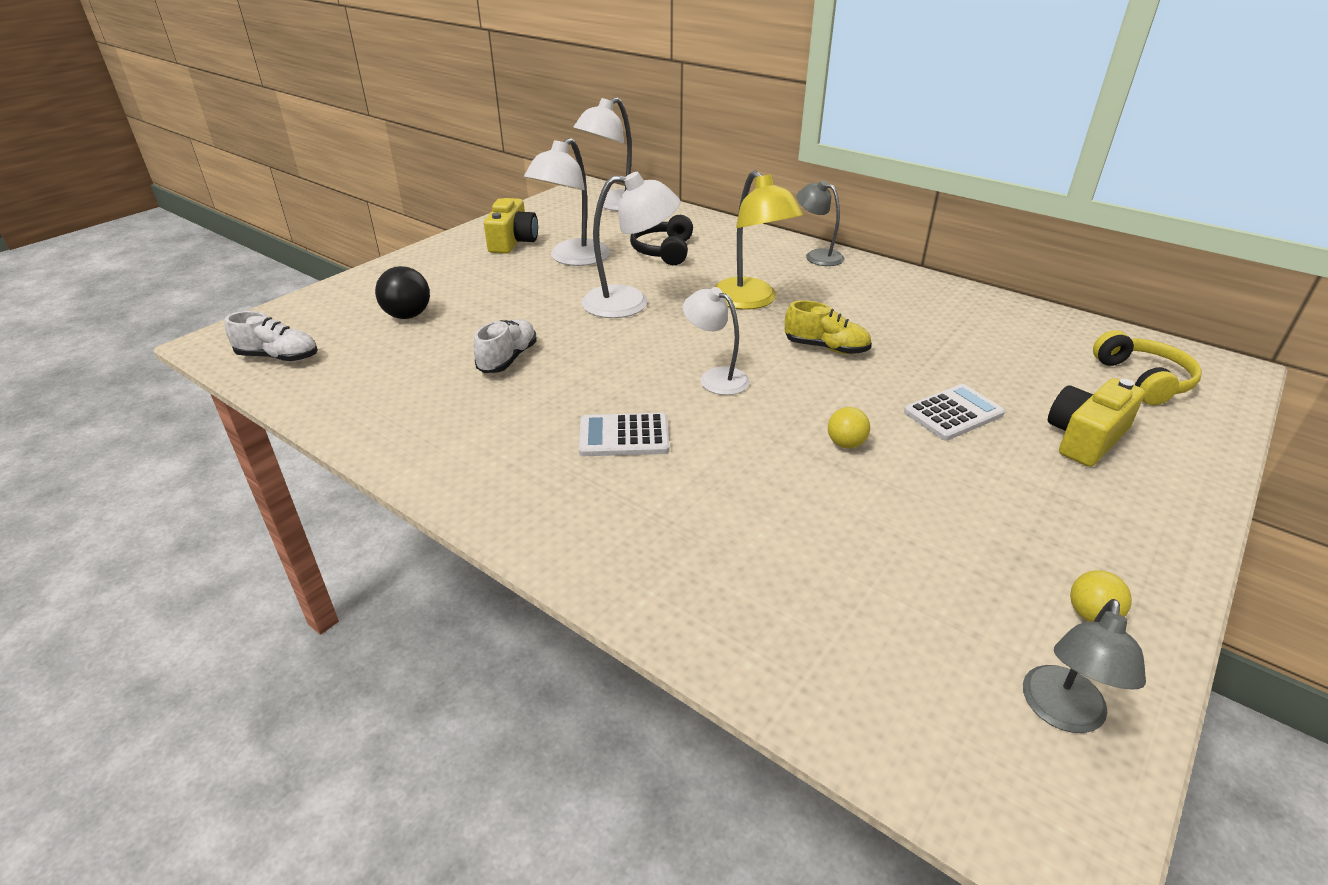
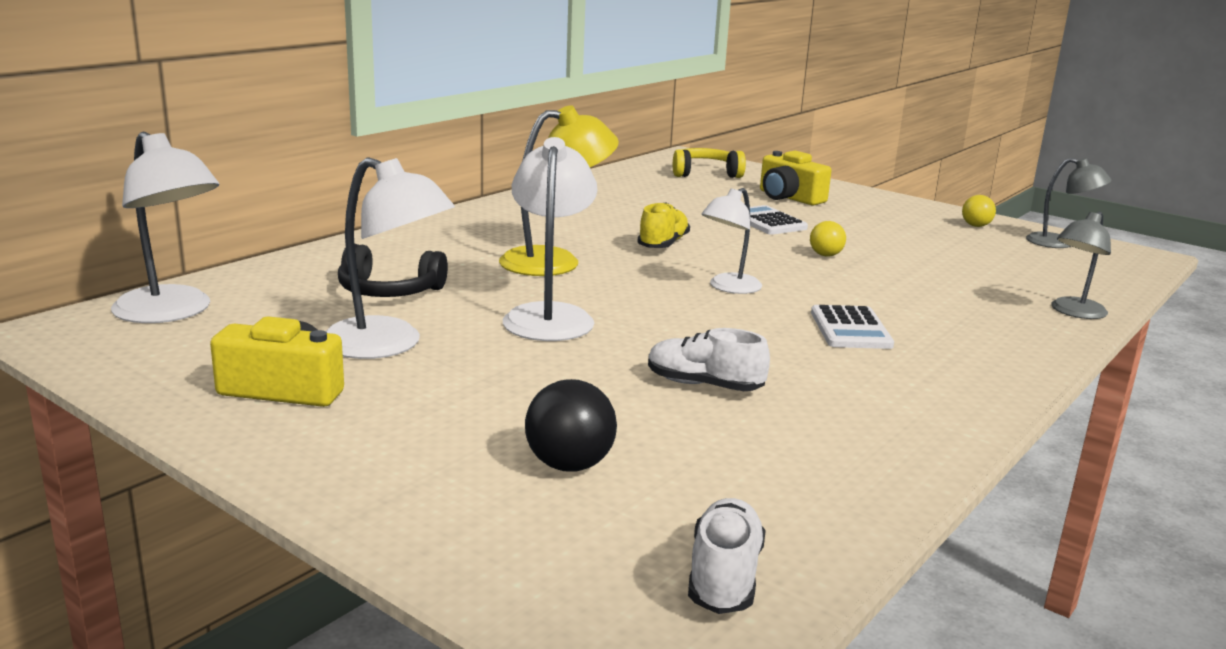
camera: 90 degrees left, 15 degrees down
(817, 256) = (443, 225): grey lamp -> grey lamp (1074, 312)

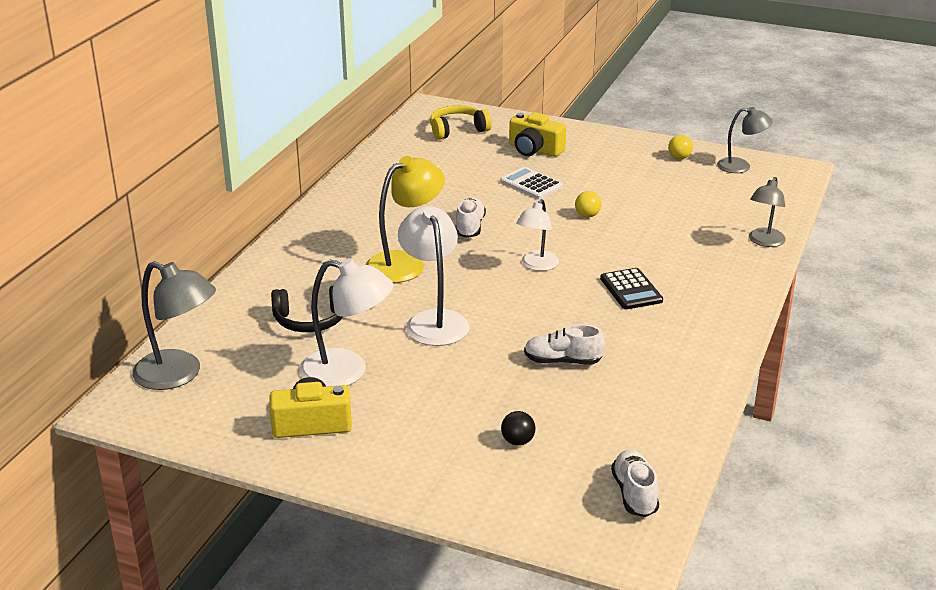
camera: 15 degrees left, 10 degrees up
(171, 313) = (179, 375): white lamp -> grey lamp
(569, 465) = (517, 441): black ball -> black ball, size x0.63
(663, 244) = (469, 227): yellow shoe -> white shoe
(850, 329) = (631, 290): white calculator -> black calculator

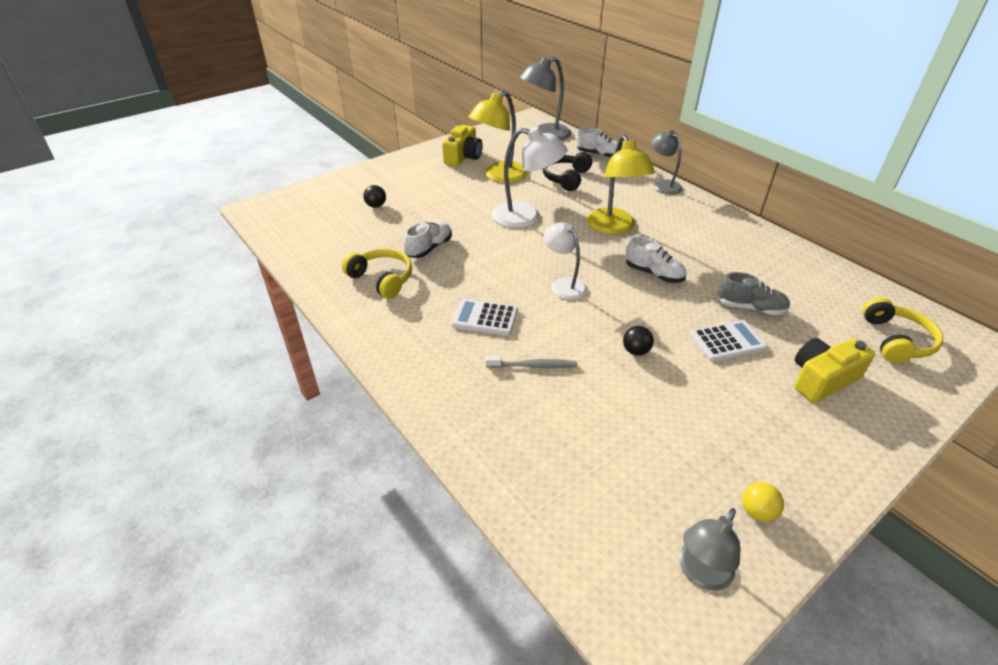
camera: 120 degrees right, 10 degrees up
(347, 372) = (499, 176): white lamp -> yellow lamp
(475, 181) = (750, 308): none -> grey shoe
(587, 215) = (635, 351): yellow ball -> black ball
(631, 290) = (485, 318): black calculator -> white calculator
(634, 494) = (288, 225): white shoe -> white shoe (599, 155)
(647, 368) = (382, 279): none -> yellow headphones
(658, 251) = (533, 366): none -> grey toothbrush
(764, 242) = (489, 462): grey lamp -> grey lamp (663, 185)

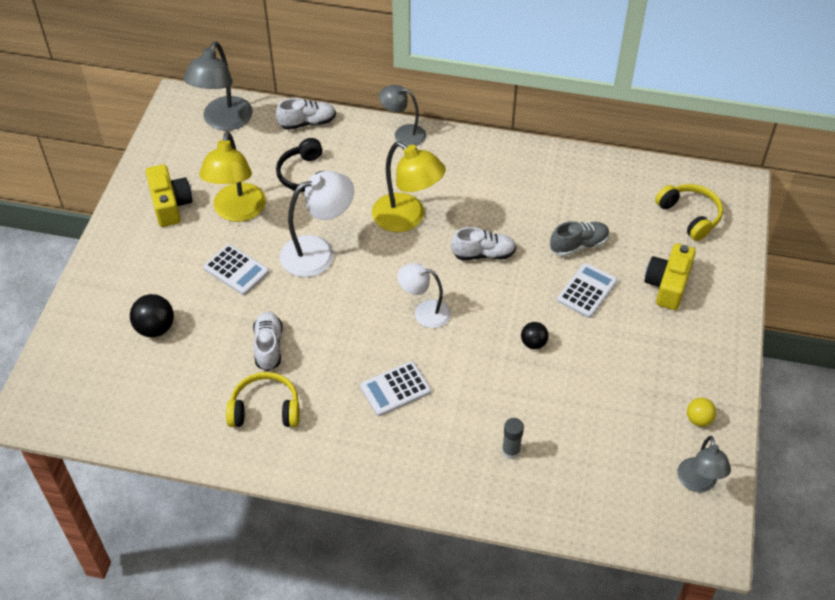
camera: 40 degrees left, 10 degrees up
(376, 206) = (155, 328): black ball -> black ball, size x1.58
(461, 202) = (236, 270): none -> white calculator
(529, 415) = (511, 451): none -> grey glue stick
(533, 366) = (474, 408): grey toothbrush -> none

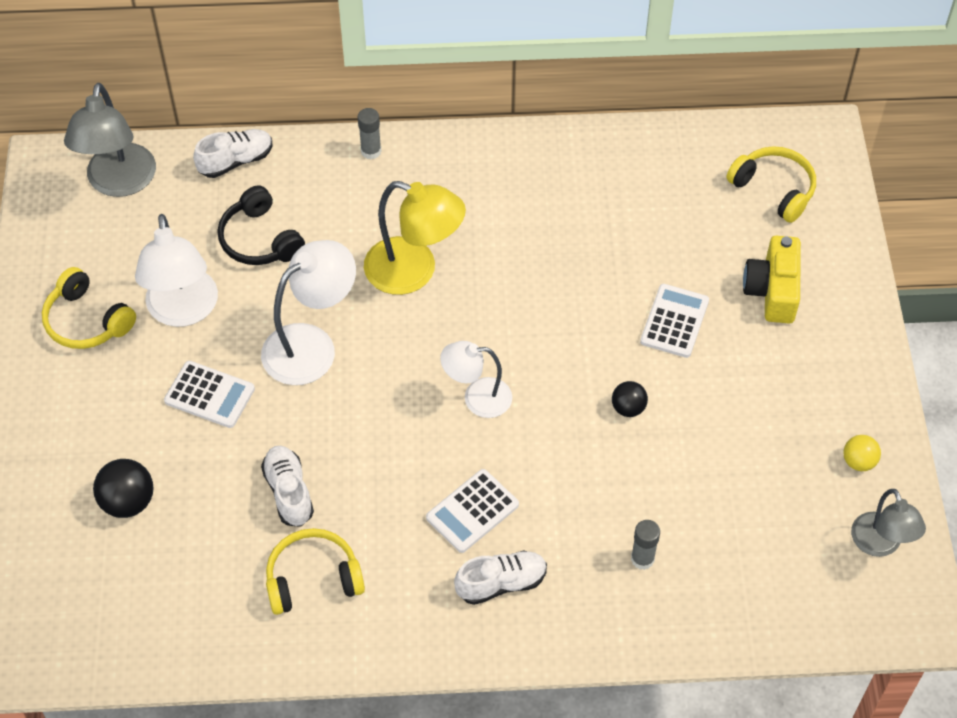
camera: 15 degrees left, 5 degrees up
(170, 204) = (87, 321): yellow camera -> yellow headphones
(237, 211) = (183, 311): yellow lamp -> white lamp
(403, 134) = (371, 151): grey lamp -> grey glue stick
(483, 254) = (528, 300): white shoe -> white shoe (501, 583)
(579, 245) = (646, 261): grey shoe -> none

